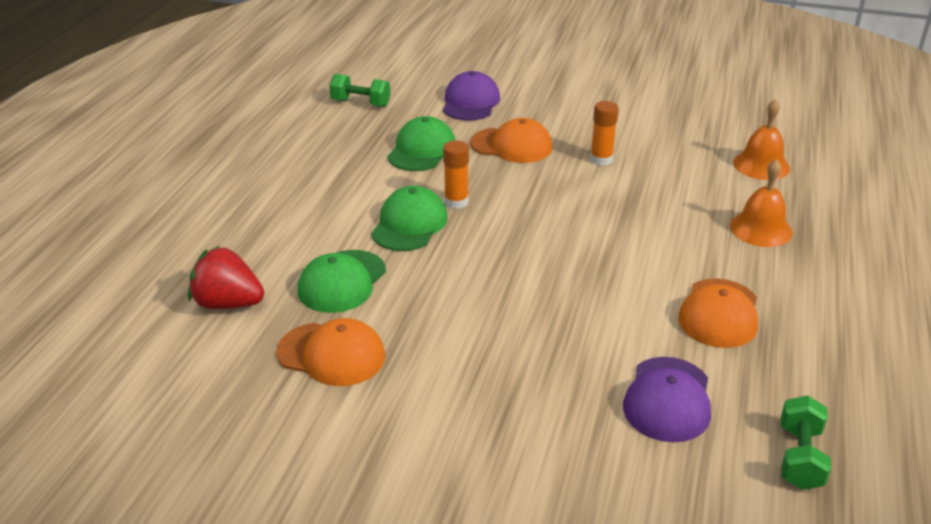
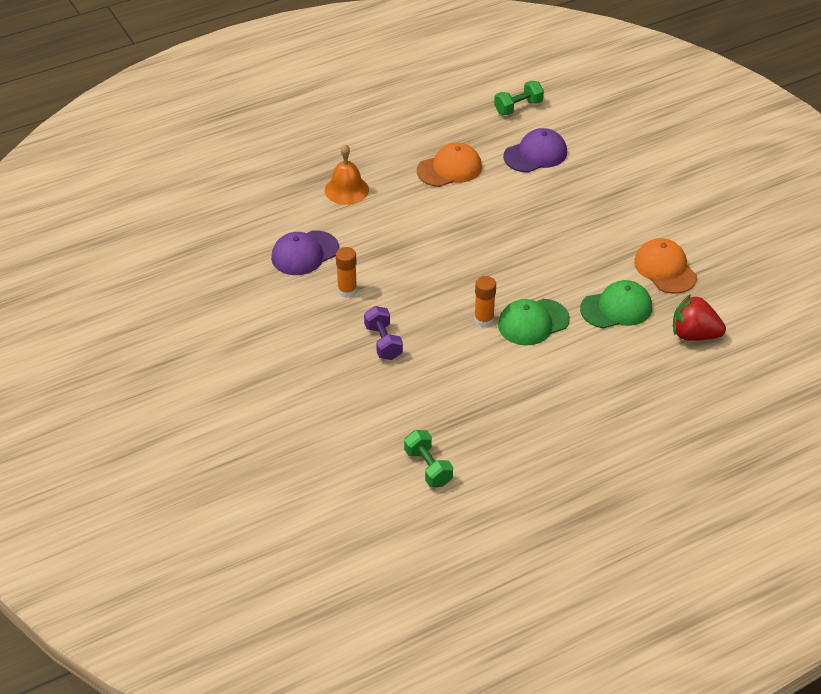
camera: 135 degrees left, 10 degrees up
(228, 304) = (694, 335): red strawberry -> red strawberry turned 135 degrees clockwise
(422, 150) = (447, 381): green cap -> none
(470, 102) = (347, 407): purple cap -> purple cap (304, 253)
(512, 145) = (383, 342): orange cap -> purple dumbbell
(761, 165) = (264, 222): orange bell -> none

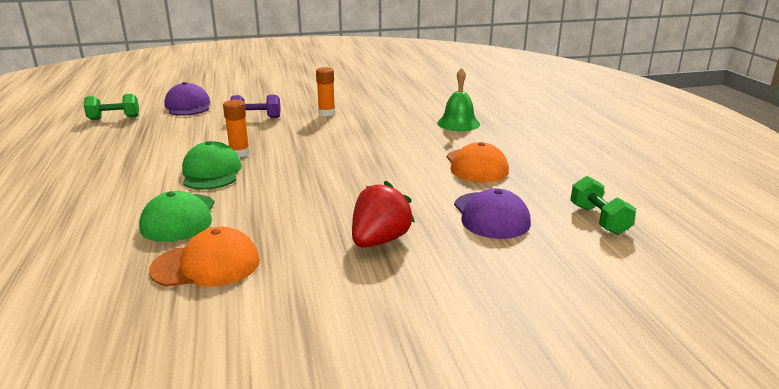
camera: 105 degrees right, 20 degrees down
(304, 253) = (382, 105): purple cap -> purple cap (188, 106)
(346, 190) = (458, 123): orange bell -> green bell
(694, 335) = (74, 260): red strawberry -> red strawberry (379, 240)

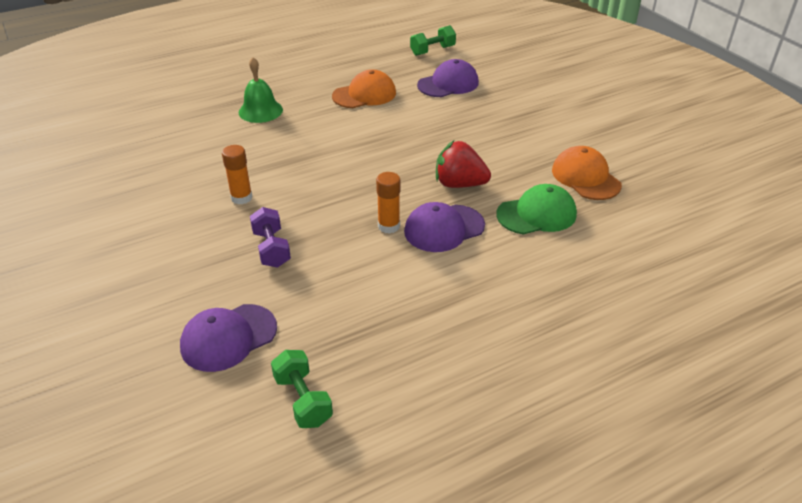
camera: 105 degrees left, 15 degrees up
(211, 172) = (444, 228): green cap -> purple cap
(379, 240) = (508, 118): red strawberry -> red strawberry (459, 184)

